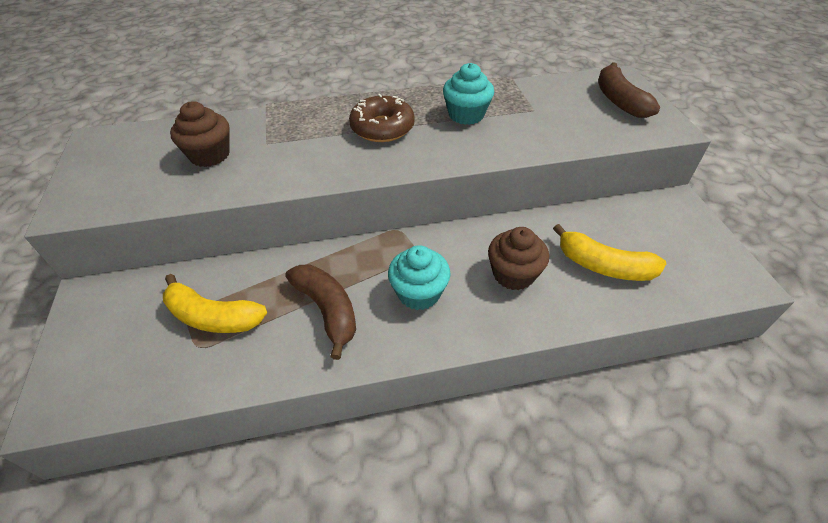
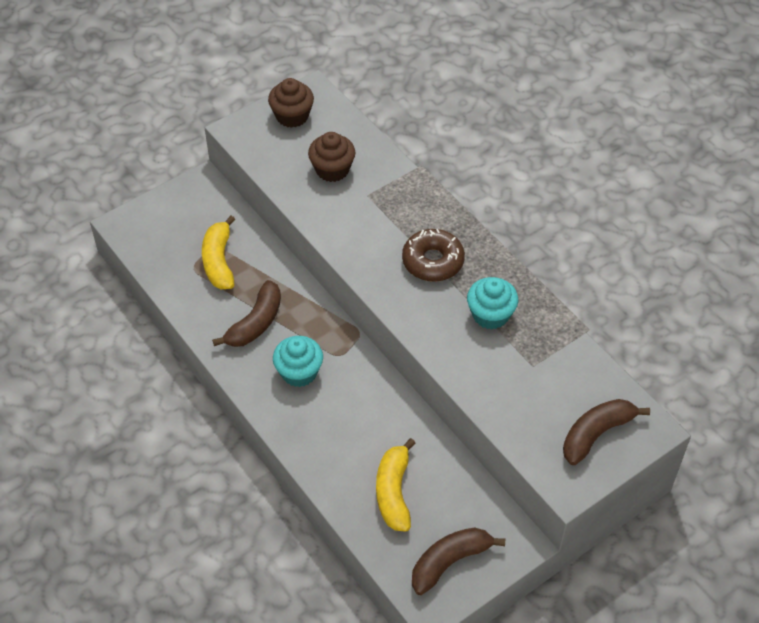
camera: 65 degrees right, 5 degrees up
(513, 274) = (350, 429): brown cupcake -> brown cupcake (292, 116)
(695, 252) = (449, 562): none -> brown banana

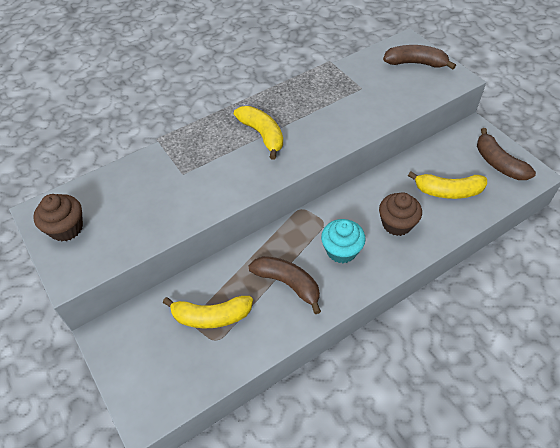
camera: 85 degrees left, 0 degrees up
(332, 169) = (146, 197): brown cupcake -> brown cupcake (397, 224)
(433, 261) = (262, 135): brown donut -> yellow banana
(490, 315) = (316, 106): turquoise cupcake -> none
(596, 434) = (415, 63): brown banana -> brown banana turned 135 degrees clockwise

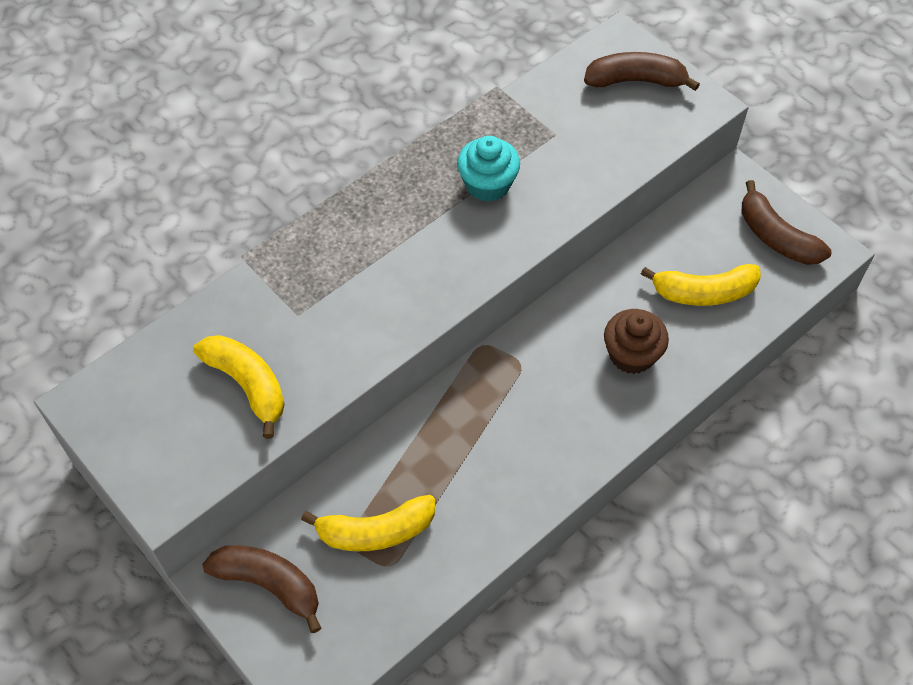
camera: 10 degrees left, 5 degrees up
(66, 228) = (137, 424): brown cupcake -> none
(262, 135) = (410, 234): yellow banana -> yellow banana (247, 385)
(288, 284) = (481, 468): brown banana -> brown banana (269, 584)
(341, 250) = (554, 406): turquoise cupcake -> turquoise cupcake (487, 184)

